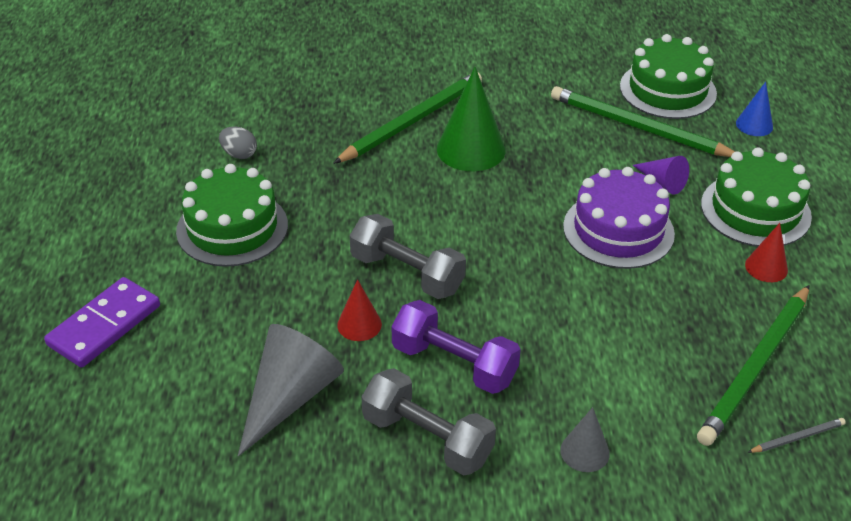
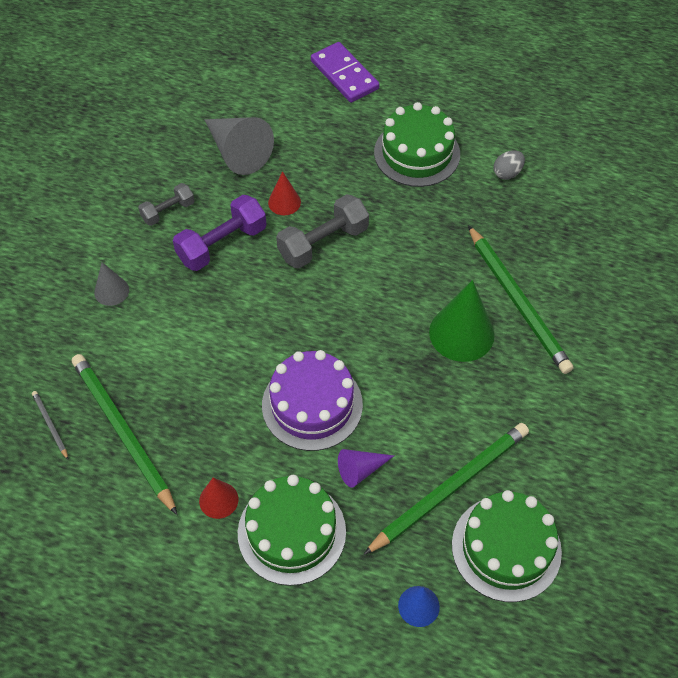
camera: 110 degrees right, 15 degrees up
(427, 438) = (168, 211): grey dumbbell -> grey dumbbell, size x0.60
(797, 437) = (50, 425): grey pencil -> grey pencil turned 150 degrees clockwise

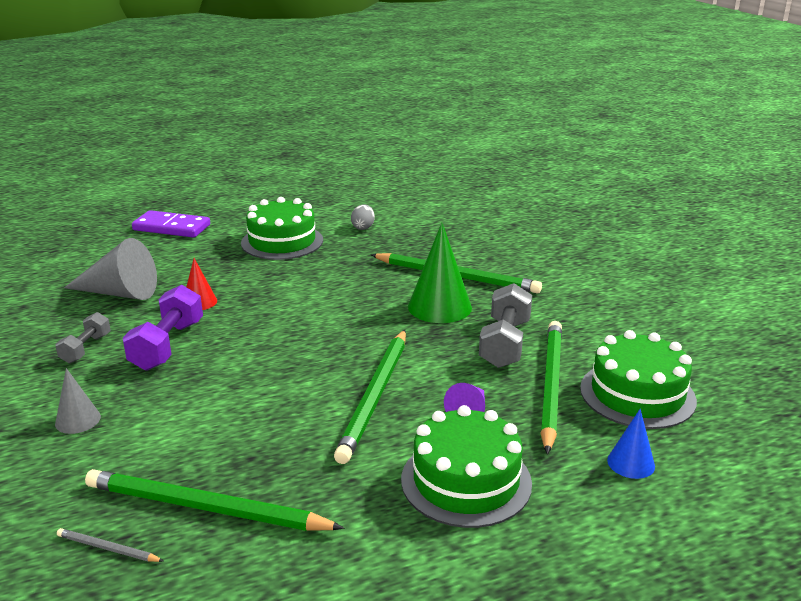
camera: 40 degrees left, 30 degrees down
(218, 500) = (369, 499): red cone -> none
(312, 405) = (375, 396): purple cake -> green pencil
(323, 243) = (263, 309): grey dumbbell -> grey dumbbell (505, 343)

